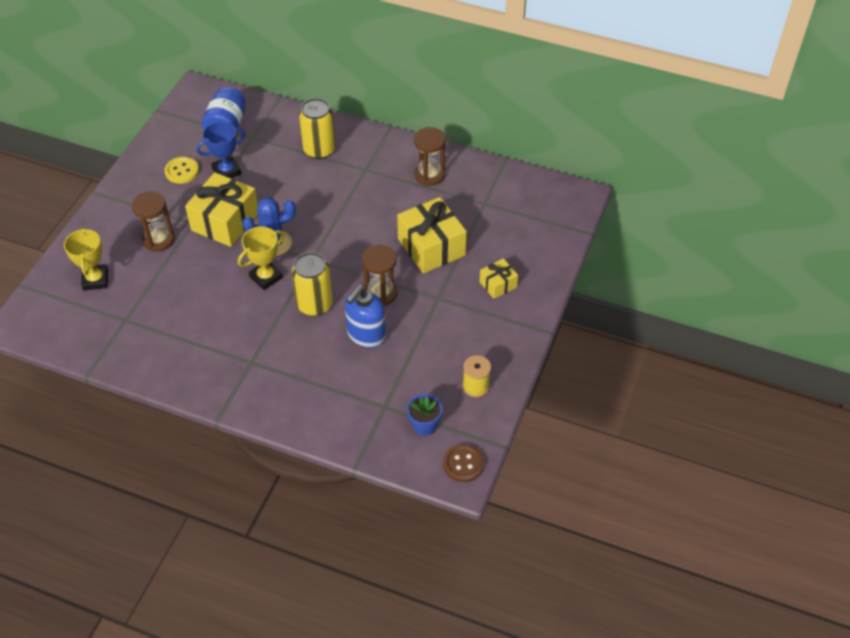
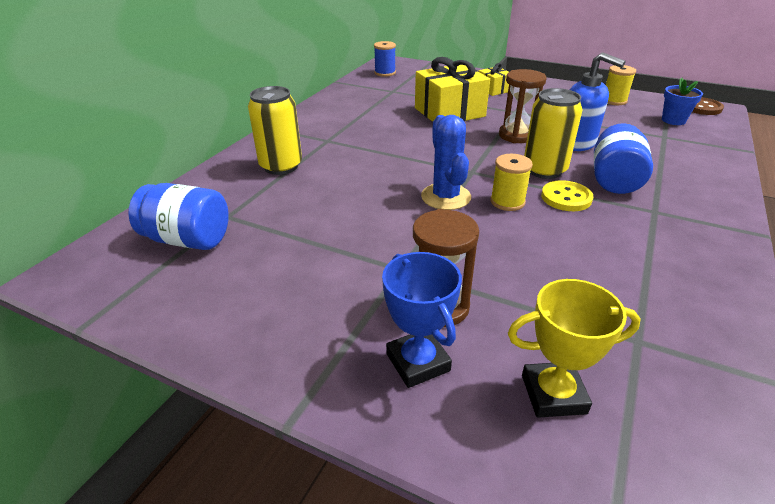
camera: 85 degrees left, 15 degrees down
(182, 171) = (274, 285): yellow button -> yellow button (566, 198)
(225, 221) = (402, 236): yellow gift -> none
(227, 171) = (293, 237): blue trophy -> blue trophy (418, 362)
(266, 277) = (507, 202): yellow trophy -> yellow spool
(298, 348) = (614, 180): none -> blue jar
(429, 175) = (347, 110): brown hourglass -> none
(538, 194) = (385, 73): none -> blue spool

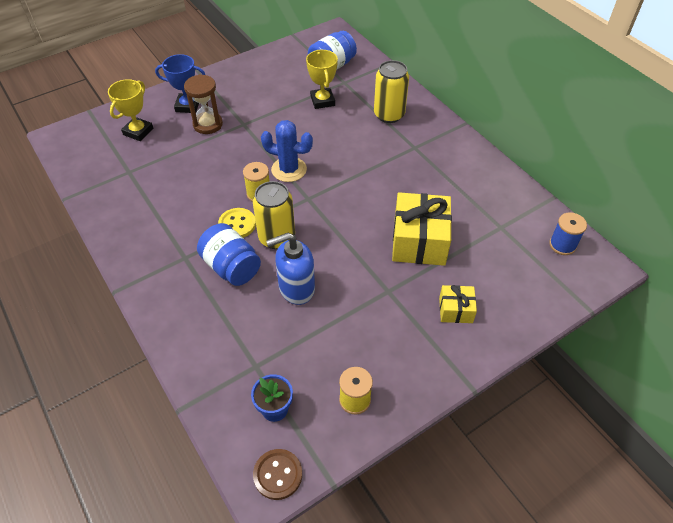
camera: 120 degrees right, 15 degrees up
(287, 219) = (322, 101): none -> yellow trophy
(516, 135) = (340, 258): brown hourglass -> none

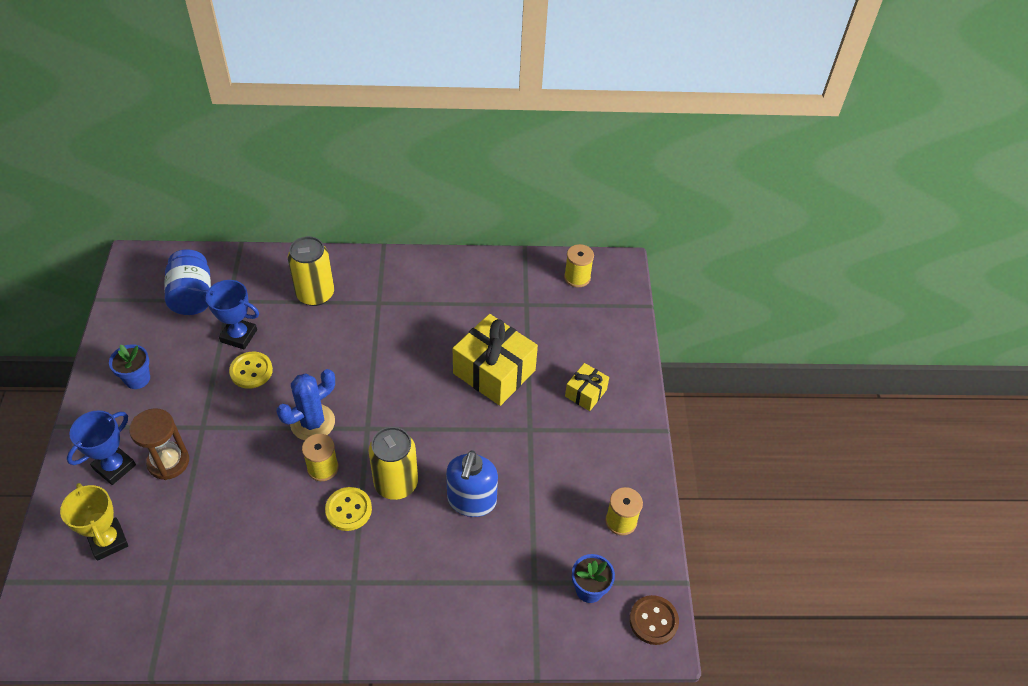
camera: 60 degrees left, 0 degrees up
(231, 267) = (401, 544): blue jar -> none
(253, 80) = (137, 379): none -> blue flower pot
(302, 121) = (251, 371): none -> yellow button
(322, 101) = (239, 336): yellow trophy -> blue trophy
(562, 245) = (577, 277): blue spool -> yellow spool

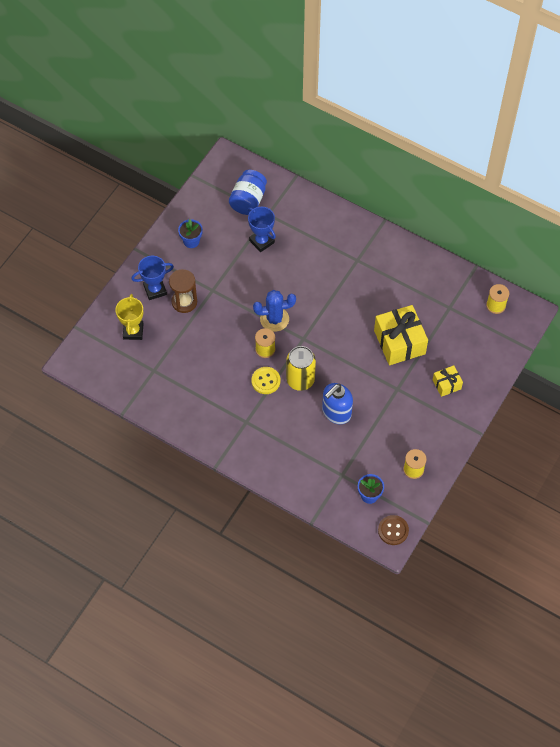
camera: 35 degrees right, 10 degrees up
(251, 371) = (257, 268): yellow button -> none
(315, 294) = (322, 235): yellow can -> none

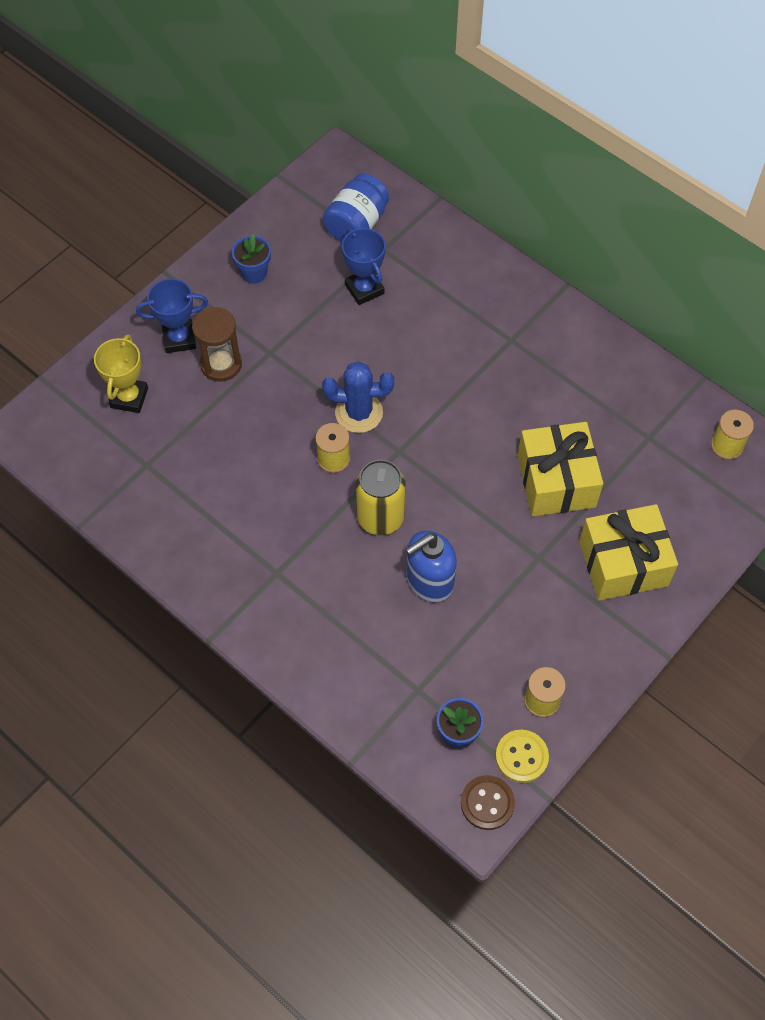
camera: 10 degrees right, 0 degrees up
(266, 381) = (323, 510): yellow button -> yellow button (521, 757)
(446, 384) = (623, 563): yellow gift -> yellow gift, size x1.93

